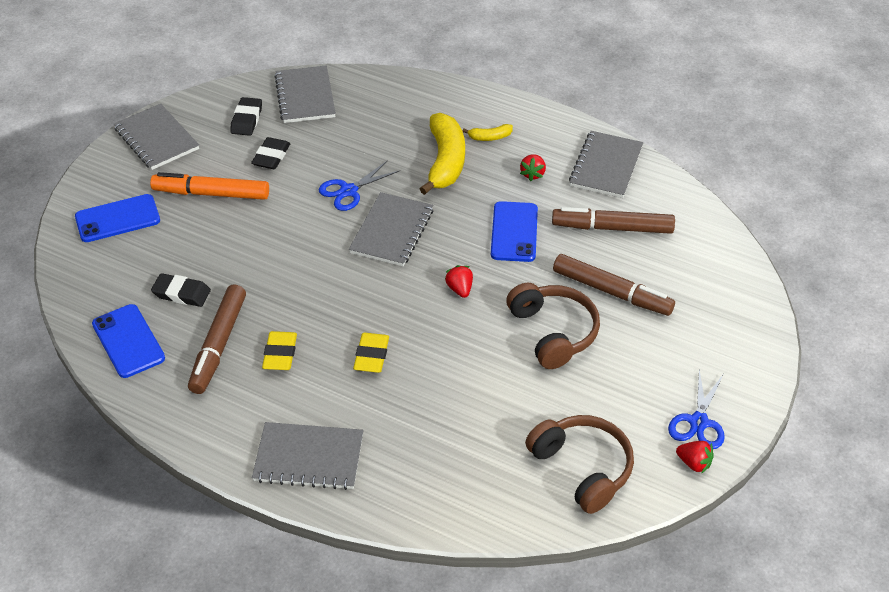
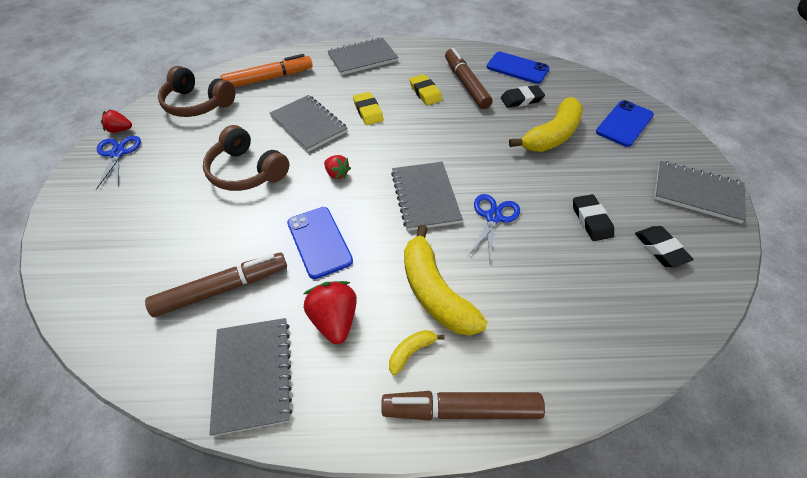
camera: 150 degrees right, 5 degrees up
(206, 238) = (551, 136): none -> yellow banana
(211, 194) = (591, 167): orange marker -> orange marker (269, 78)
(305, 96) = (648, 308): grey notebook -> grey notebook (308, 124)
(532, 174) = (334, 320): red strawberry -> red strawberry, size x1.66
(612, 292) = (206, 222): brown marker -> brown marker (461, 409)

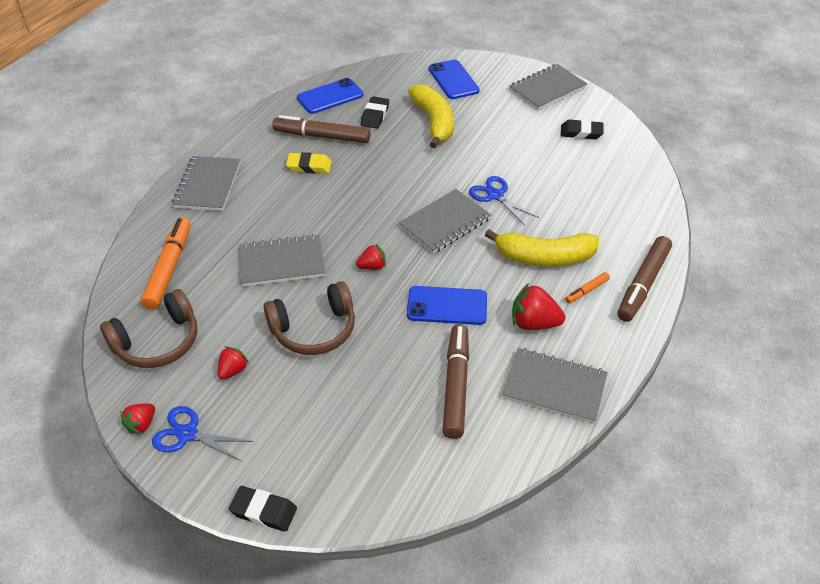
camera: 60 degrees left, 5 degrees down
(185, 148) = (233, 370): none -> red strawberry
(368, 111) = (301, 214): yellow eraser -> none
(411, 352) = (587, 291): yellow banana -> orange marker
(425, 197) = (445, 223): grey notebook -> grey notebook turned 60 degrees counterclockwise
(591, 220) = (534, 149): black eraser -> black eraser (263, 511)

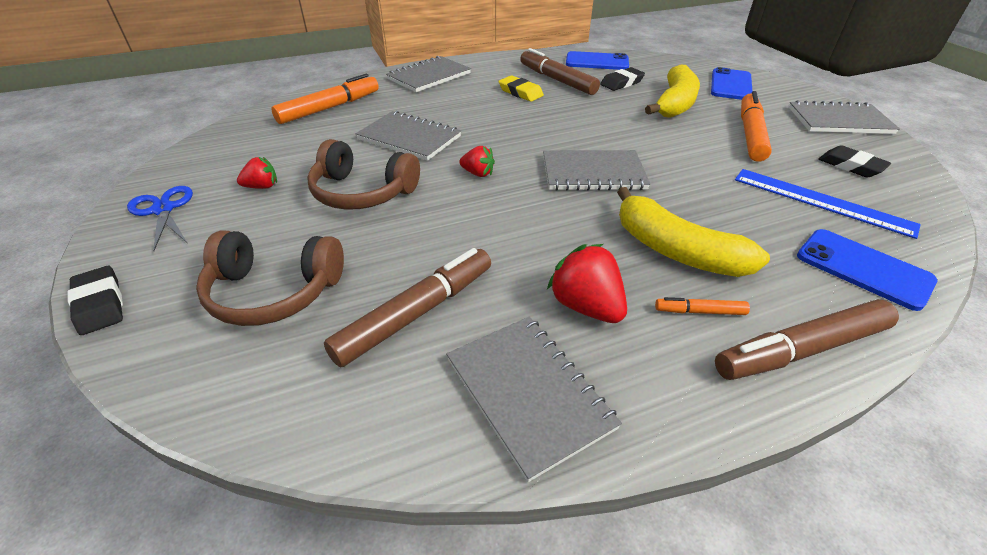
camera: 40 degrees right, 5 degrees down
(141, 424) = (152, 186): red strawberry -> none
(157, 341) = (250, 143): brown headphones -> brown headphones (274, 291)
(447, 306) = (506, 237): blue phone -> blue phone (863, 268)
(495, 195) = (677, 175): blue scissors -> none
(506, 131) = (750, 134): none -> orange marker
(586, 174) = (821, 201): none -> blue ruler

